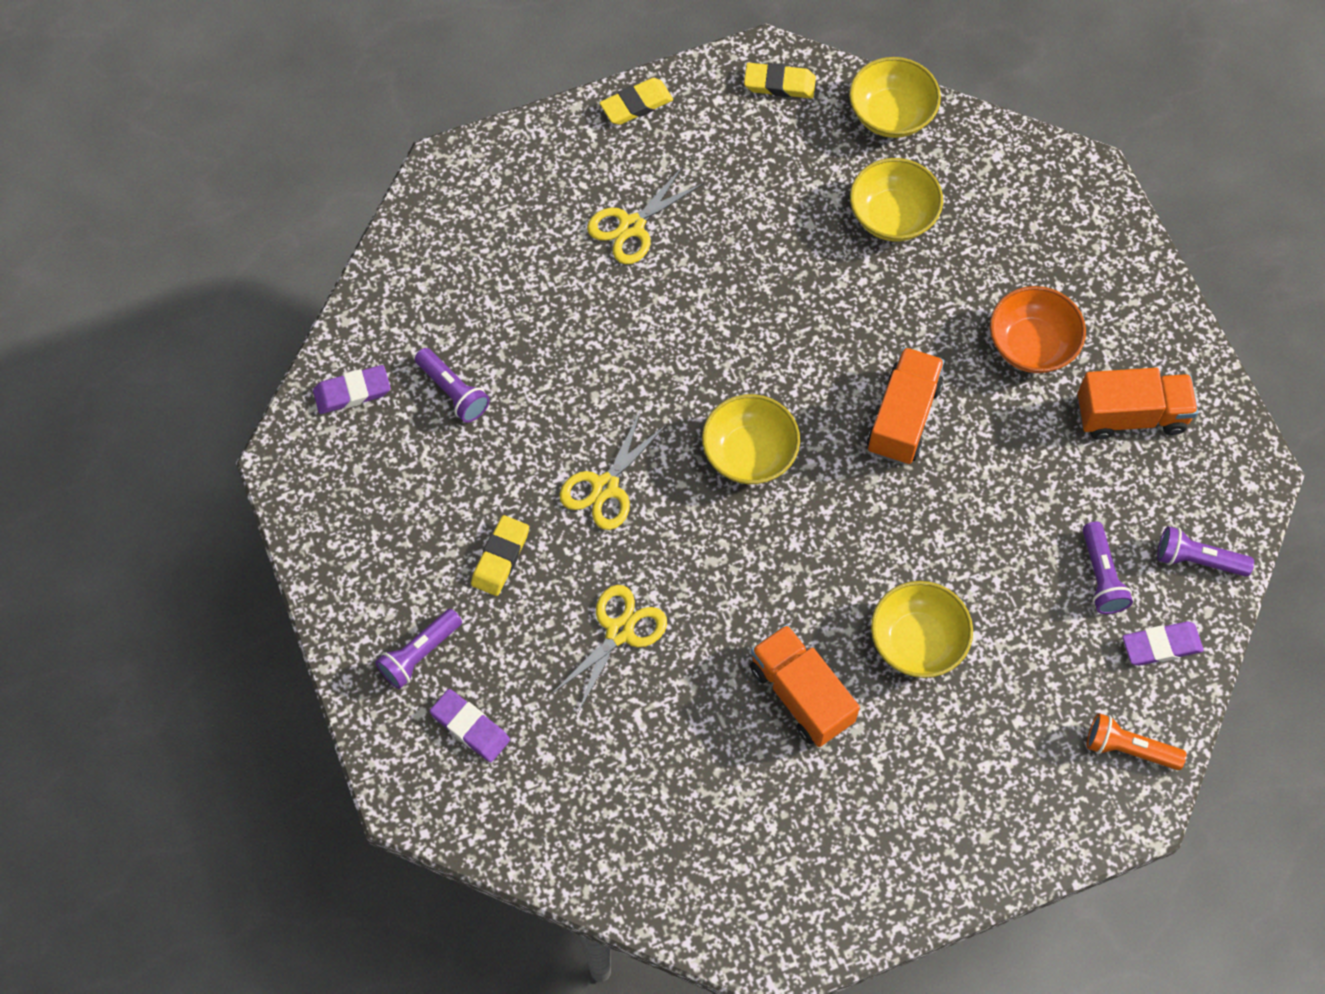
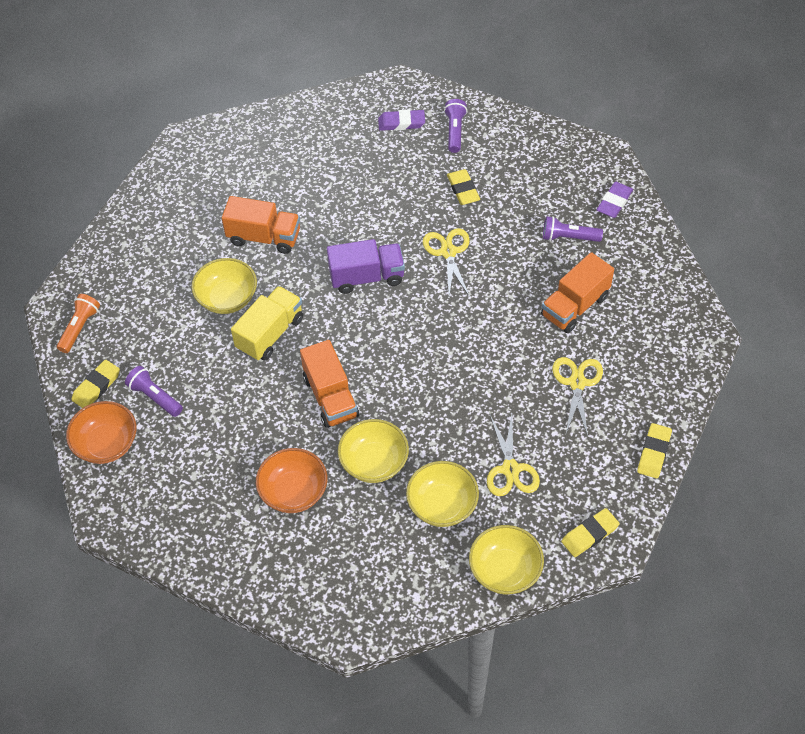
camera: 140 degrees right, 10 degrees down
(619, 631) = (375, 201): yellow scissors -> yellow scissors (510, 469)
(729, 533) = (367, 277): none -> purple truck
(749, 453) = (394, 319): yellow bowl -> yellow bowl (374, 462)
(905, 550) = (270, 333): none -> yellow truck
(1128, 748) = (79, 328): orange flashlight -> orange flashlight turned 45 degrees counterclockwise
(1130, 415) = (203, 495): orange truck -> orange truck (575, 306)
(1161, 645) = (96, 387): purple eraser -> yellow eraser
(1197, 560) = (107, 444): purple flashlight -> orange bowl

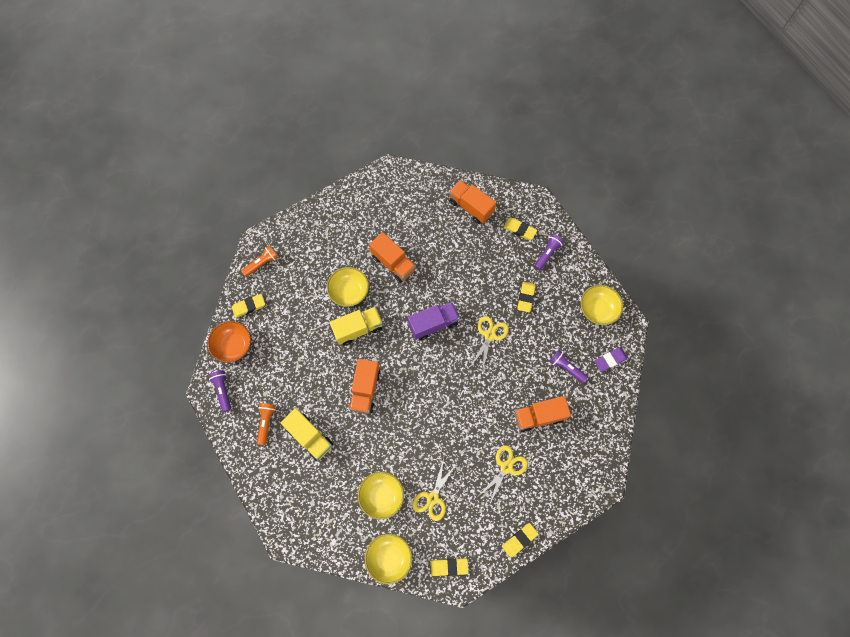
camera: 30 degrees right, 15 degrees up
(155, 397) = (274, 332): purple flashlight -> purple flashlight (222, 390)
(220, 509) = (266, 422): none -> orange flashlight
(294, 492) = (310, 436): orange bowl -> yellow truck
(321, 128) = (470, 207): none -> orange truck
(367, 277) = (433, 324): purple truck -> purple truck turned 45 degrees counterclockwise
(374, 462) = (362, 446): yellow bowl -> yellow bowl (597, 309)
(401, 123) = (520, 230): purple eraser -> yellow eraser

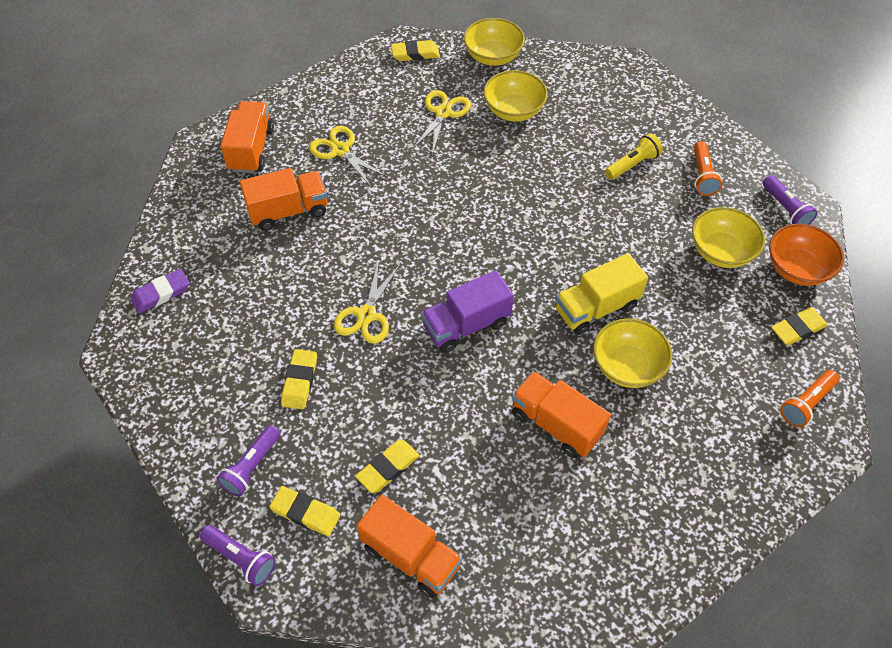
camera: 175 degrees right, 15 degrees down
(310, 436) = (632, 164): yellow truck -> yellow flashlight
(365, 390) = (563, 225): orange truck -> orange truck (251, 149)
(506, 467) = (340, 150): yellow scissors -> yellow scissors turned 105 degrees clockwise
(519, 540) = (324, 82): yellow eraser -> yellow eraser (388, 468)
(566, 368) = (237, 277): purple flashlight -> purple flashlight (241, 558)
(597, 309) = (168, 371): yellow bowl -> yellow bowl (721, 252)

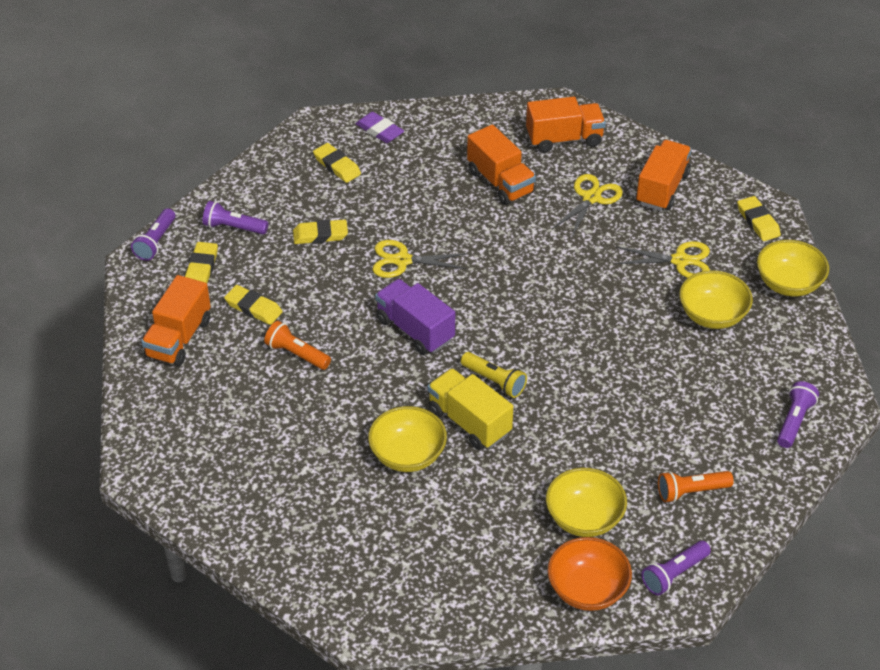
camera: 75 degrees right, 10 degrees down
(556, 424) = (327, 411): orange truck -> orange truck (662, 188)
(632, 164) = (679, 427): yellow flashlight -> yellow flashlight (494, 381)
(640, 96) = (794, 421): none -> purple flashlight
(797, 328) = (503, 594): yellow eraser -> yellow eraser (337, 166)
(806, 403) = (409, 606): orange flashlight -> orange flashlight (296, 354)

